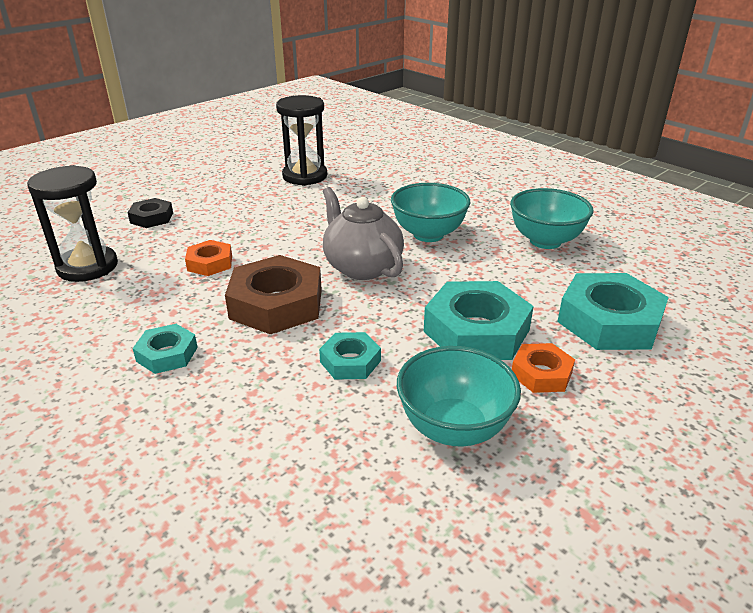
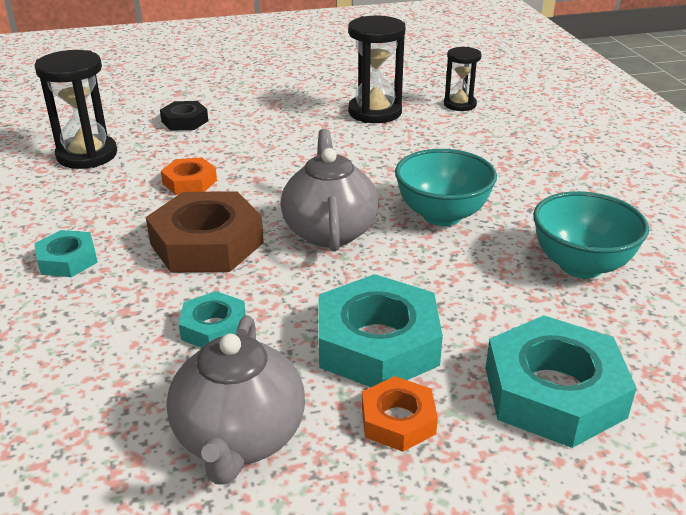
camera: 30 degrees right, 0 degrees up
(361, 158) = (459, 104): none -> black hourglass
(454, 428) = (239, 438): turquoise bowl -> grey teapot

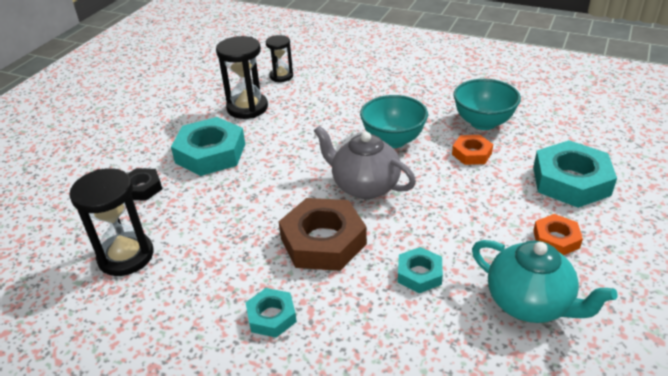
camera: 50 degrees left, 5 degrees up
(189, 182) = (235, 219): orange nut -> orange nut (471, 153)
(239, 438) = (530, 303): grey teapot -> turquoise teapot
(377, 343) = (489, 217): turquoise nut -> turquoise nut (210, 153)

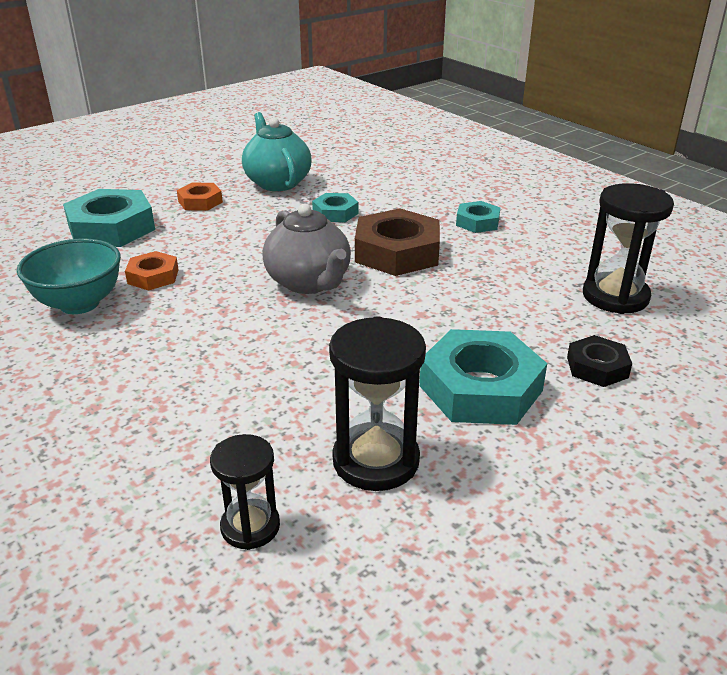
camera: 155 degrees left, 5 degrees down
(393, 140) = (214, 320): turquoise bowl -> none

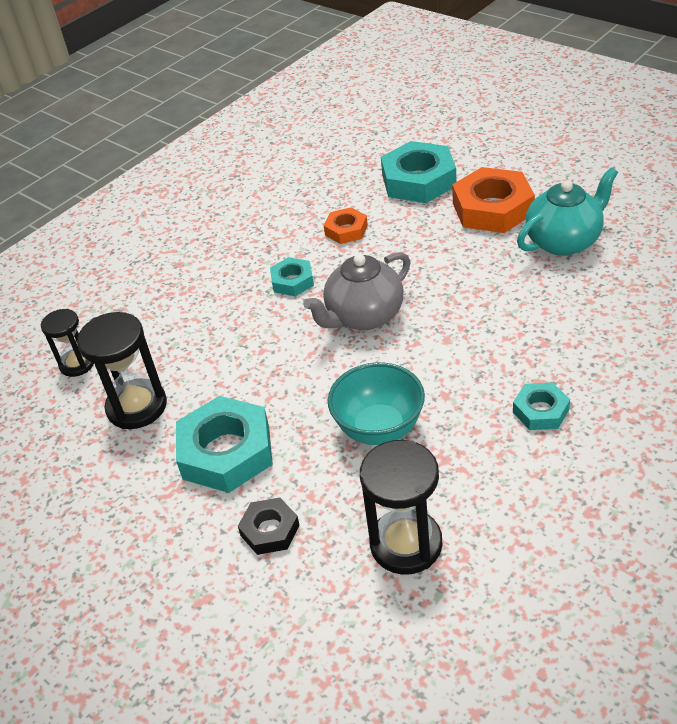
camera: 85 degrees right, 10 degrees up
(79, 304) = (296, 211): turquoise bowl -> turquoise bowl (379, 429)
(200, 202) = (492, 208): orange nut -> orange nut, size x1.87
(335, 213) = (511, 299): turquoise nut -> turquoise nut (292, 281)
(397, 252) = (442, 360): brown nut -> none

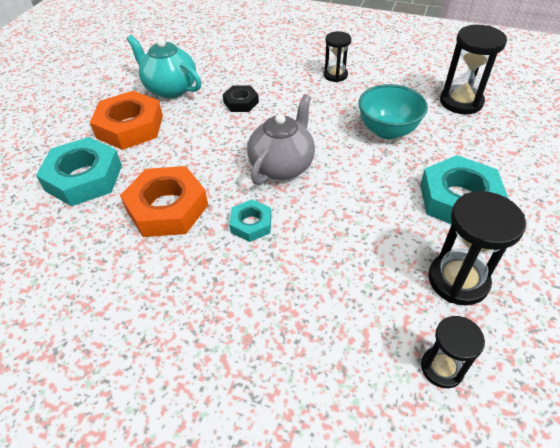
camera: 115 degrees left, 5 degrees up
(270, 530) = (499, 156): black nut -> black nut (241, 102)
(346, 230) = (167, 208): orange nut -> orange nut, size x1.87
(364, 316) = (282, 166): grey teapot -> grey teapot turned 90 degrees counterclockwise
(540, 411) = (335, 75): turquoise nut -> black hourglass

